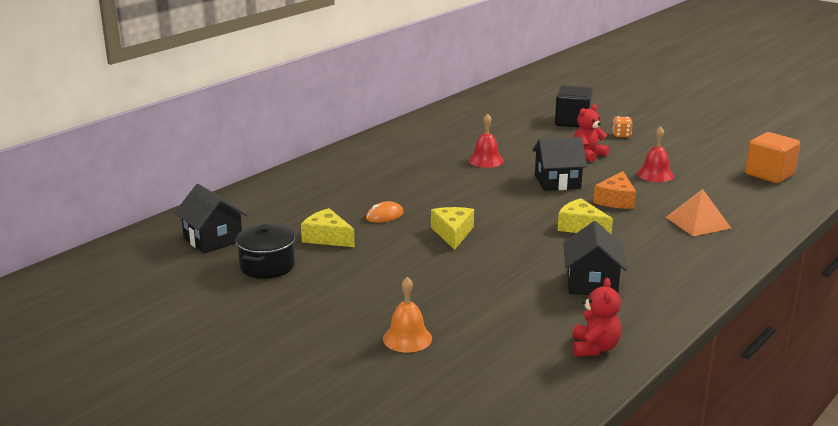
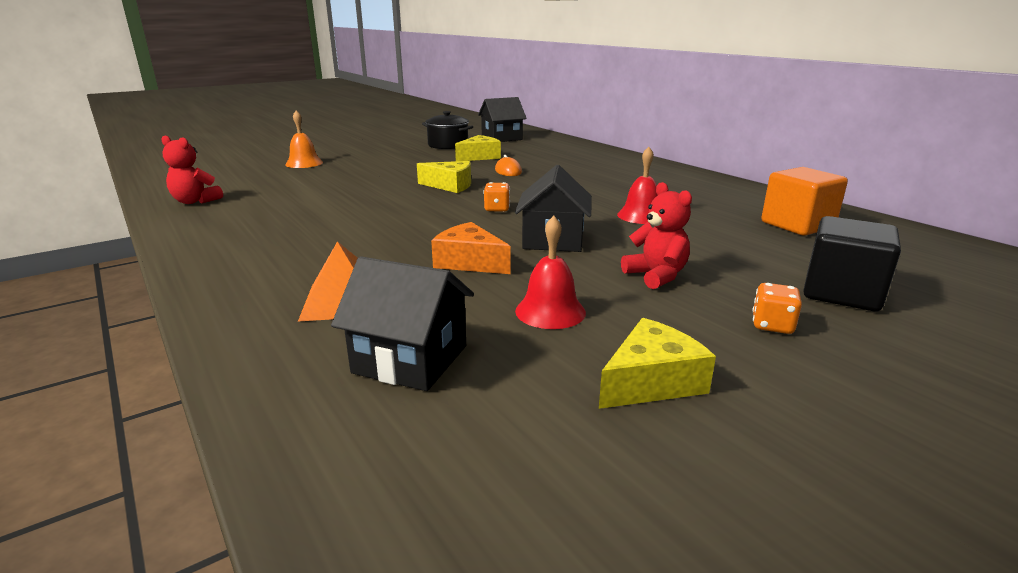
camera: 105 degrees right, 0 degrees up
(506, 206) = (497, 209): none -> orange dice
(581, 227) = (410, 231): yellow cheese -> yellow cheese (651, 382)
(592, 283) = (288, 216): black house -> black house (410, 359)
(769, 174) = (486, 464): orange cube -> orange cube (797, 225)

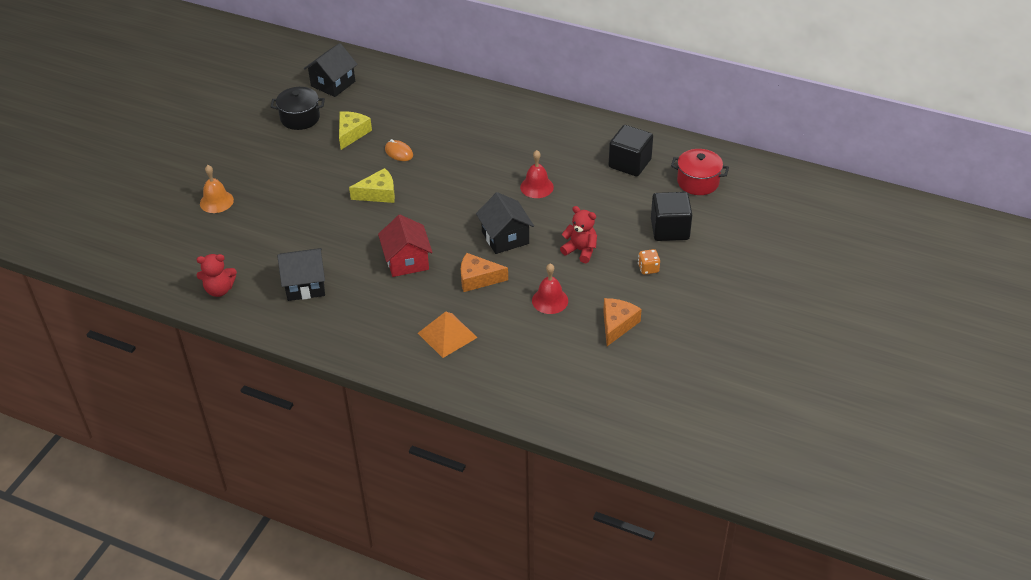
camera: 30 degrees left, 20 degrees up
(405, 228) = (407, 261): none -> red house
(410, 359) = (517, 355): black house -> black house (305, 285)
(497, 209) = (441, 214): orange dice -> none
(651, 382) = (617, 325): yellow cheese -> orange cheese
(797, 225) = (630, 163): orange cube -> black cube
(917, 261) = (698, 182): none -> red pot

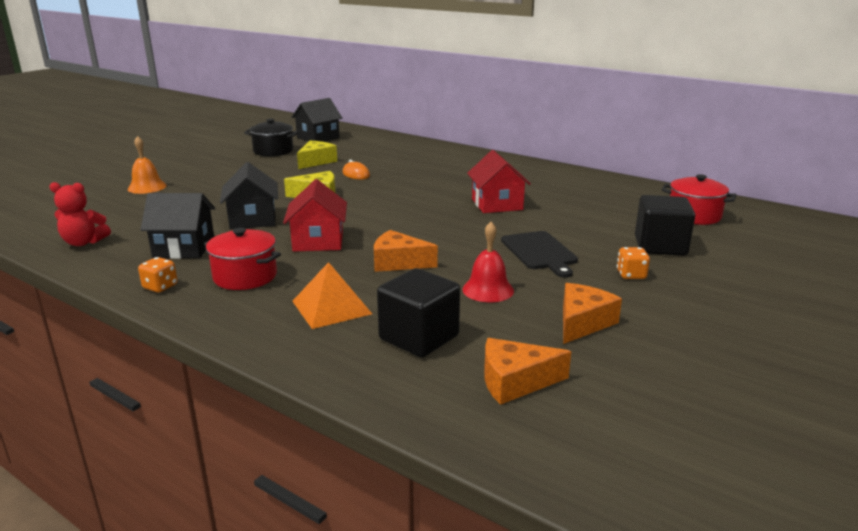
camera: 10 degrees right, 20 degrees down
(315, 332) = (160, 287): none -> orange dice
(371, 312) = (245, 276): none -> red pot
(505, 237) = (446, 235): black house -> black house (253, 219)
(536, 187) = (497, 204): red bell -> red house
(580, 250) = (540, 252): red teddy bear -> black cutting board
(581, 383) = (515, 381): none -> orange cheese
(630, 163) = (609, 198): black cube -> black cube (419, 337)

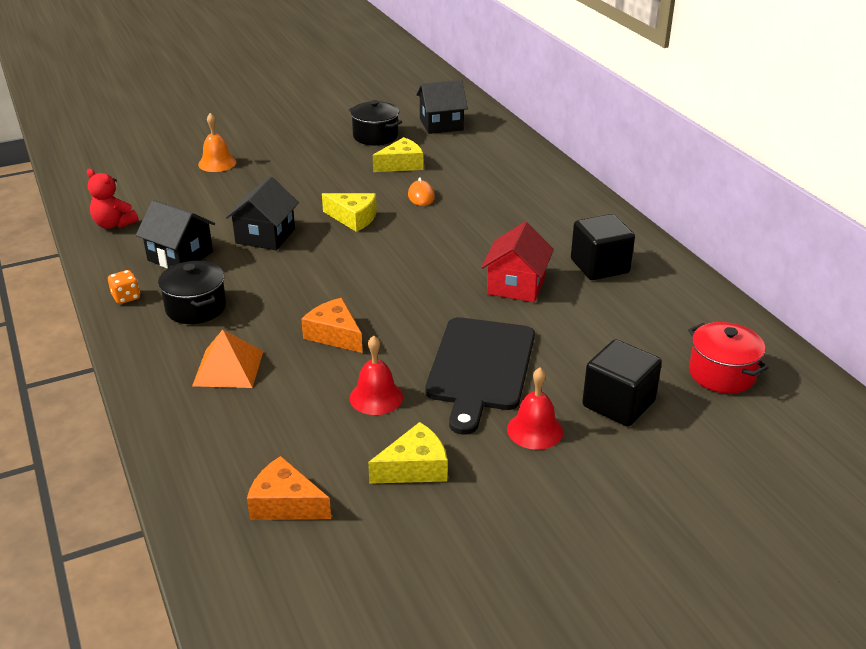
camera: 30 degrees right, 10 degrees up
(245, 276) = (196, 308): red pot -> black pot
(318, 241) = (293, 283): red house -> none
(419, 337) = (261, 428): black cube -> black cube (599, 266)
(540, 252) = (480, 368): black cutting board -> black cutting board, size x1.54
(582, 322) = (414, 468): orange cheese -> yellow cheese
(631, 275) = (535, 430): orange dice -> red bell

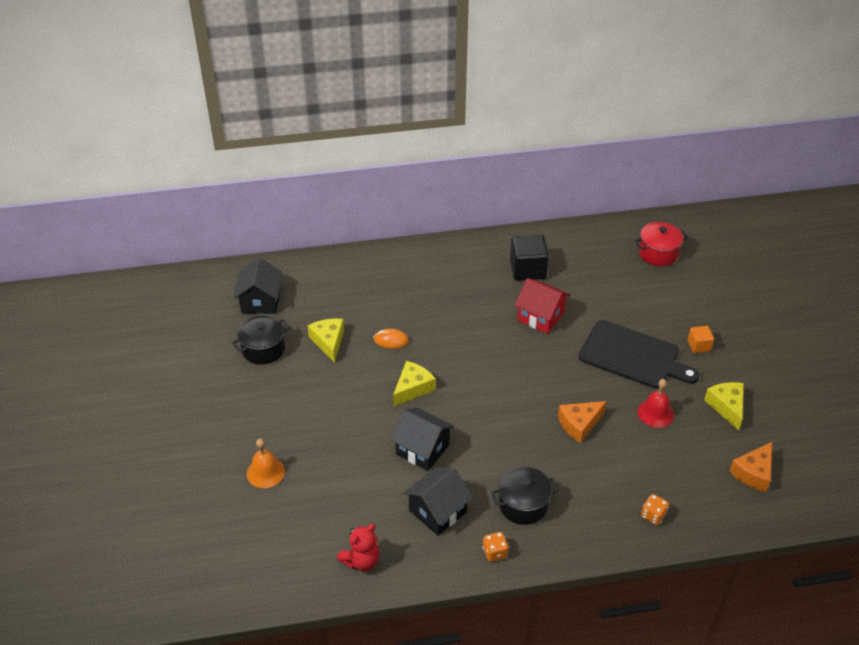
camera: 75 degrees left, 10 degrees up
(191, 409) = (653, 515): none -> orange dice
(228, 368) = (608, 490): orange pyramid -> none
(535, 430) = (699, 346): red bell -> orange cube
(618, 404) = (679, 304): black cube -> none

